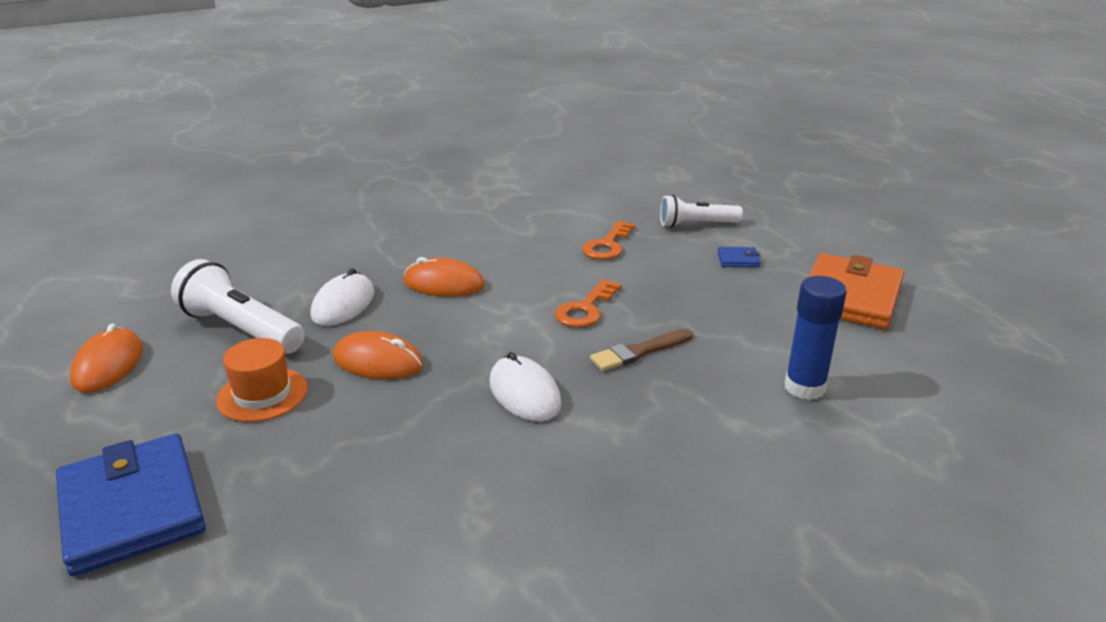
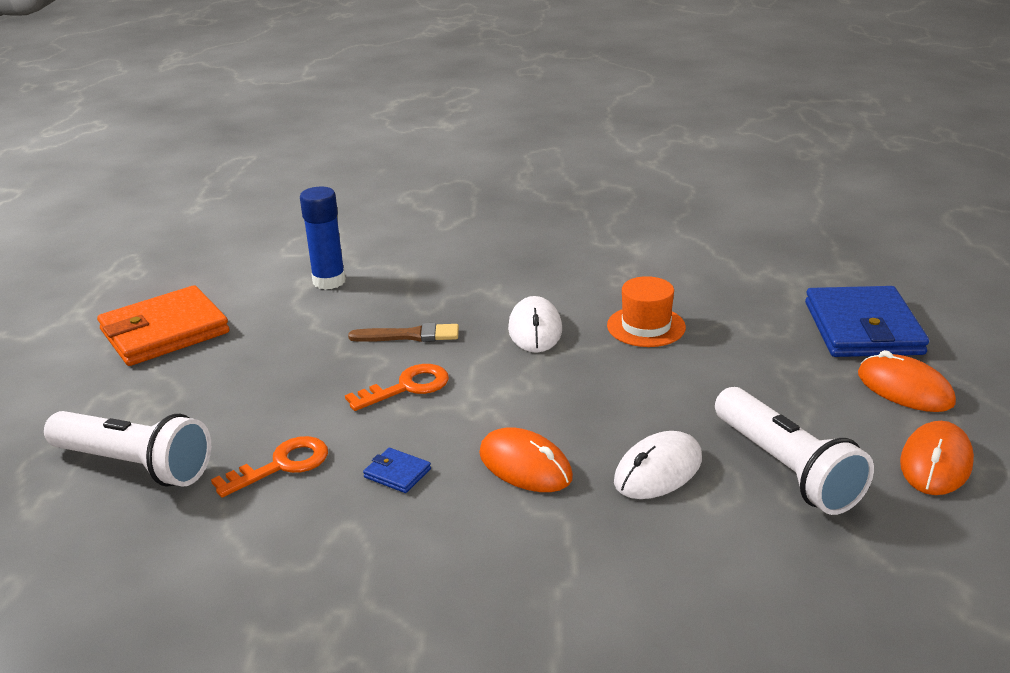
camera: 150 degrees left, 0 degrees up
(262, 394) = (763, 386): orange hat -> orange hat (646, 326)
(378, 361) = (645, 389): orange mouse -> orange mouse (904, 388)
(696, 224) = (134, 465): white flashlight -> white flashlight, size x1.50
(738, 260) = (182, 399): blue wallet -> blue wallet (397, 473)

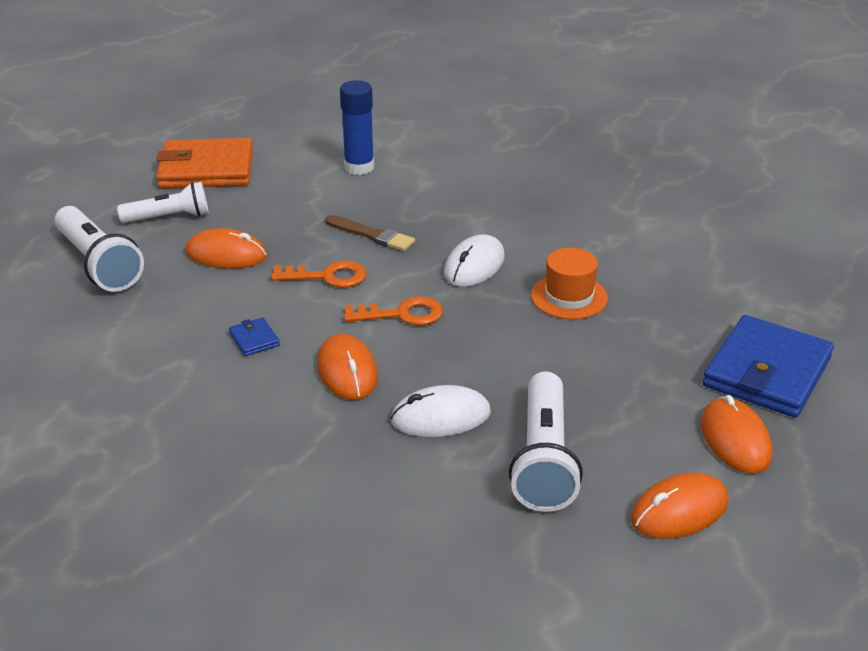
camera: 30 degrees right, 5 degrees up
(171, 390) = (169, 217): none -> white flashlight
(276, 404) = (226, 254): none -> orange mouse
(281, 465) = (186, 302): orange key -> orange key (402, 314)

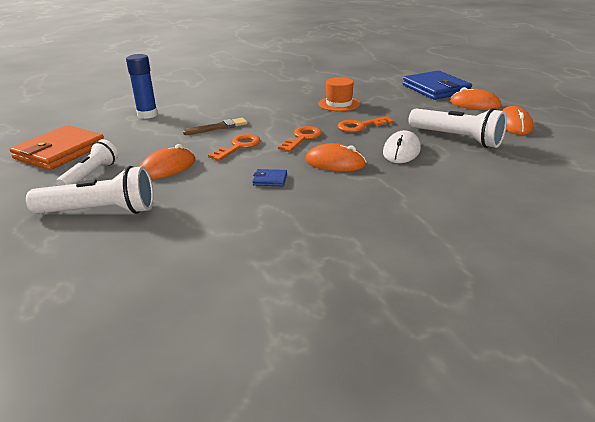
camera: 55 degrees left, 5 degrees down
(474, 265) = (284, 114): white mouse -> none
(498, 348) = (360, 126): none -> orange key

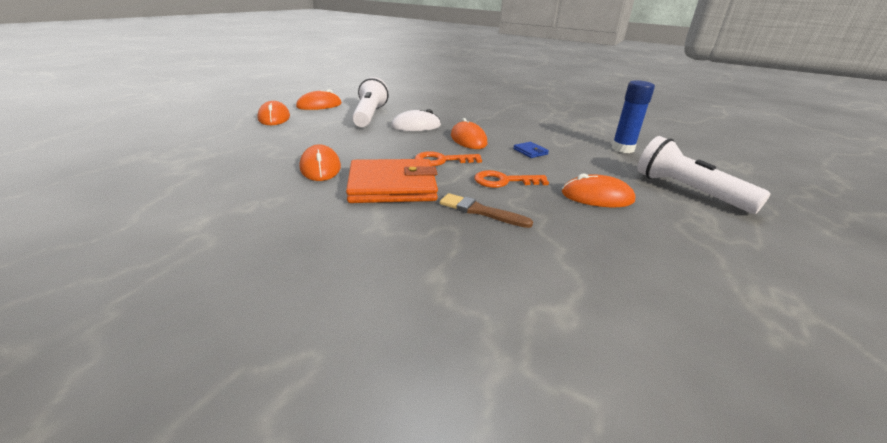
camera: 130 degrees left, 0 degrees up
(60, 151) = (735, 298): orange wallet -> orange wallet (392, 186)
(91, 175) = (688, 229): white flashlight -> none
(147, 115) = (533, 303): blue glue stick -> blue glue stick (622, 149)
(339, 104) = (320, 167): orange hat -> orange mouse
(360, 126) = (381, 145): orange key -> none
(435, 89) = (225, 134): blue wallet -> none

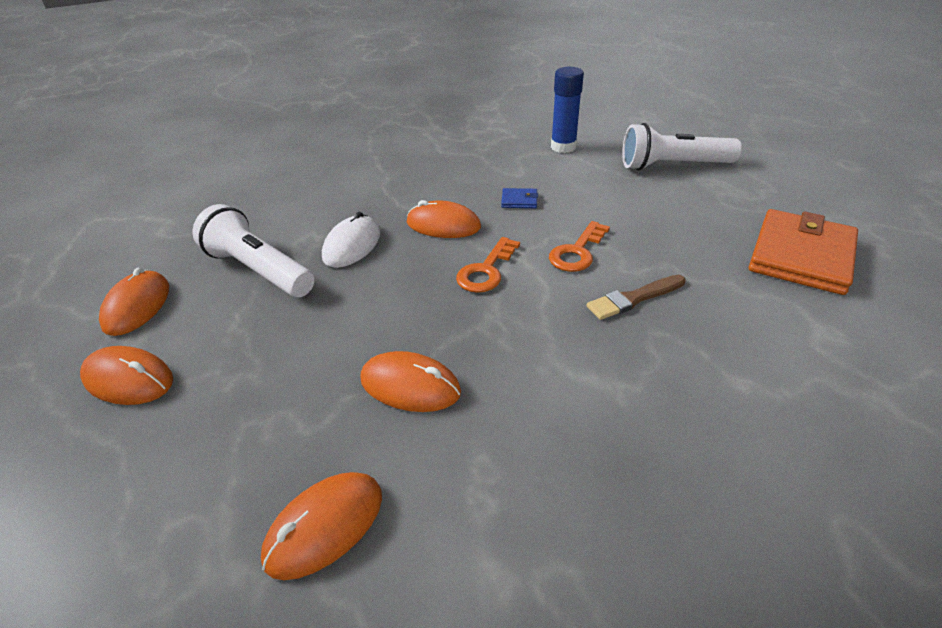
camera: 50 degrees left, 10 degrees up
(392, 186) = (525, 338): orange wallet -> orange wallet (801, 256)
(597, 197) = (651, 215): orange mouse -> orange mouse (325, 526)

